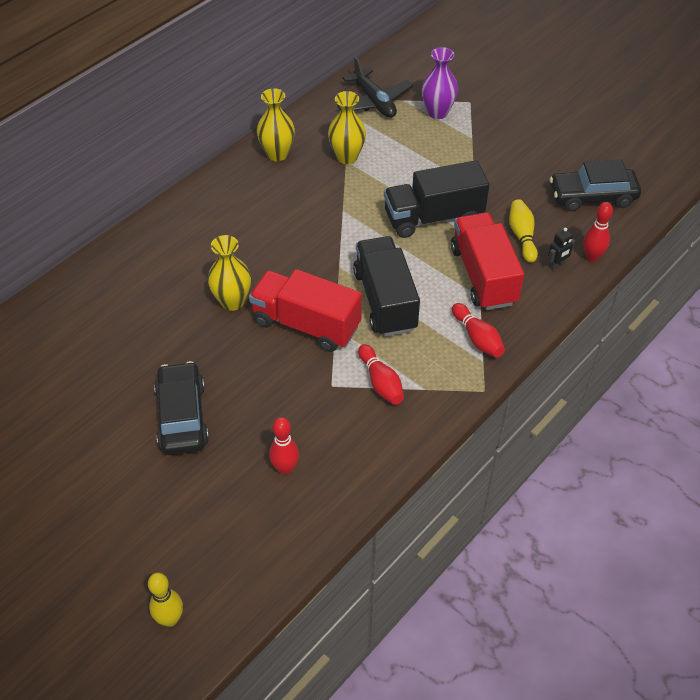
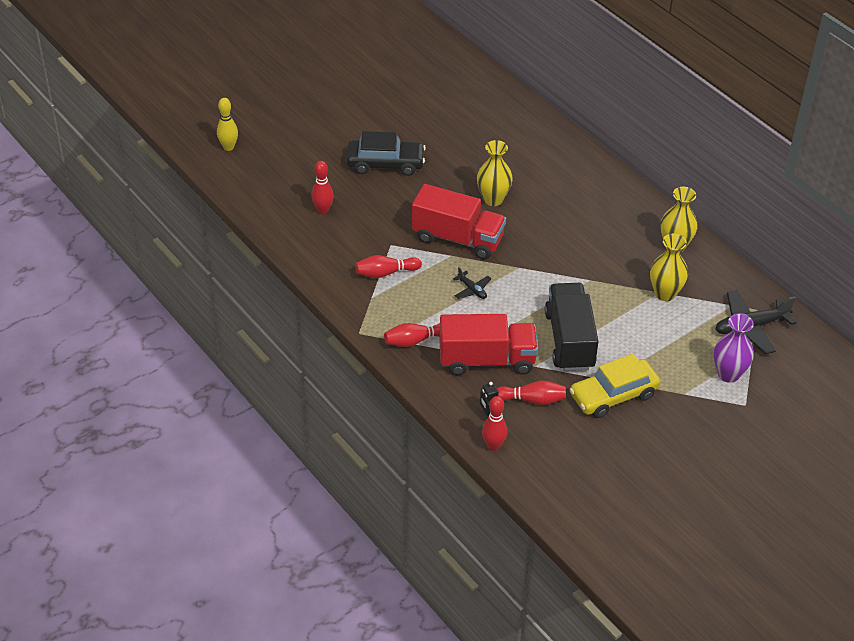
camera: 100 degrees right, 5 degrees down
(306, 324) = (457, 238): red truck -> red truck turned 75 degrees clockwise
(385, 301) = (472, 290): black truck -> black plane
(493, 181) = (613, 395): none -> yellow car
(522, 236) = (532, 400): yellow bowling pin -> red bowling pin
(592, 196) = (578, 470): black car -> none

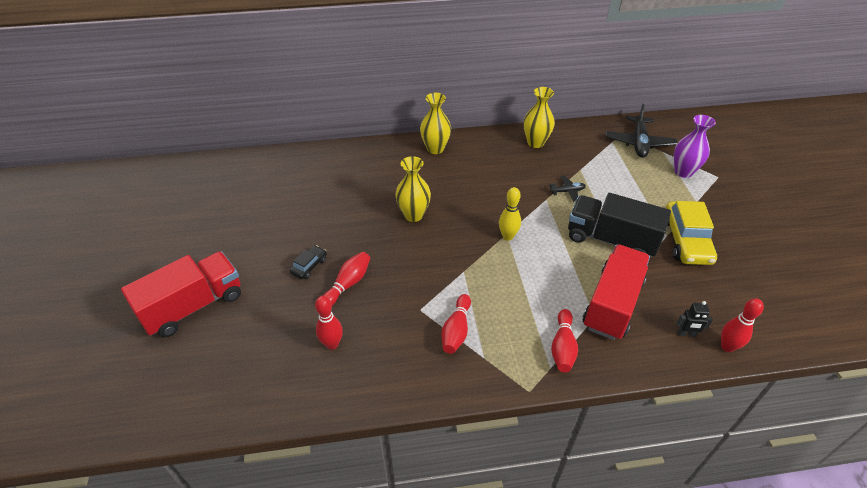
camera: 60 degrees left, 0 degrees up
(228, 147) = (162, 390): yellow bowling pin -> yellow bowling pin (508, 236)
(385, 163) = (309, 266): black car -> black car, size x0.49
(457, 238) = (445, 258): red truck -> red truck (193, 306)
(472, 290) = (516, 276): black plane -> black plane (567, 191)
(532, 400) = (674, 294): red bowling pin -> red bowling pin (348, 284)
(665, 293) = (583, 167): yellow vase -> yellow vase (435, 149)

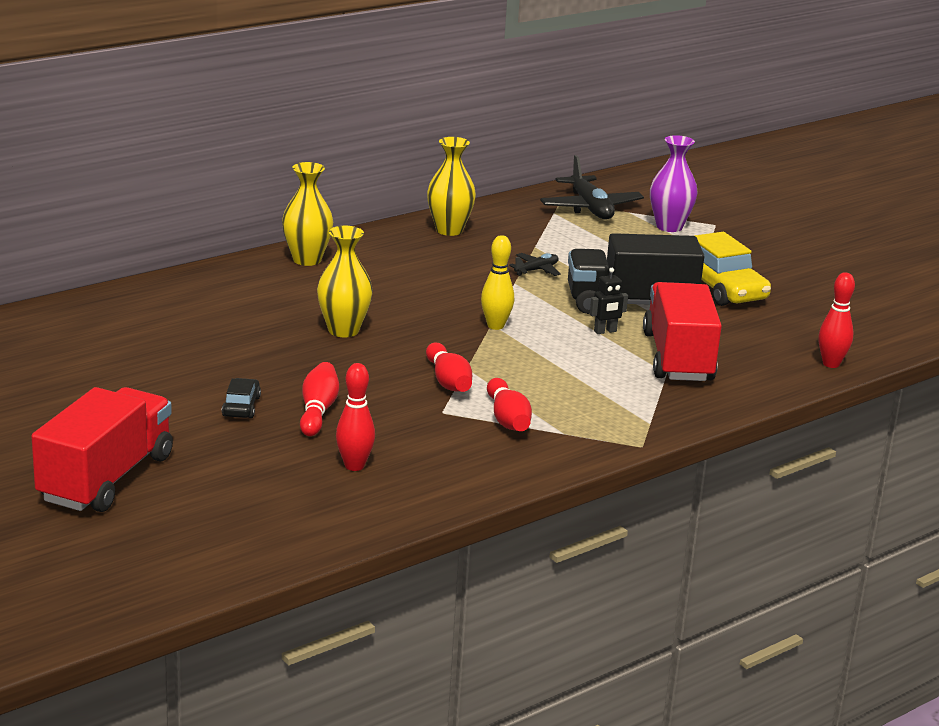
camera: 30 degrees left, 20 degrees down
(562, 347) = (650, 404): red bowling pin -> red bowling pin (448, 381)
(686, 334) = (780, 363): black robot -> black robot (605, 331)

